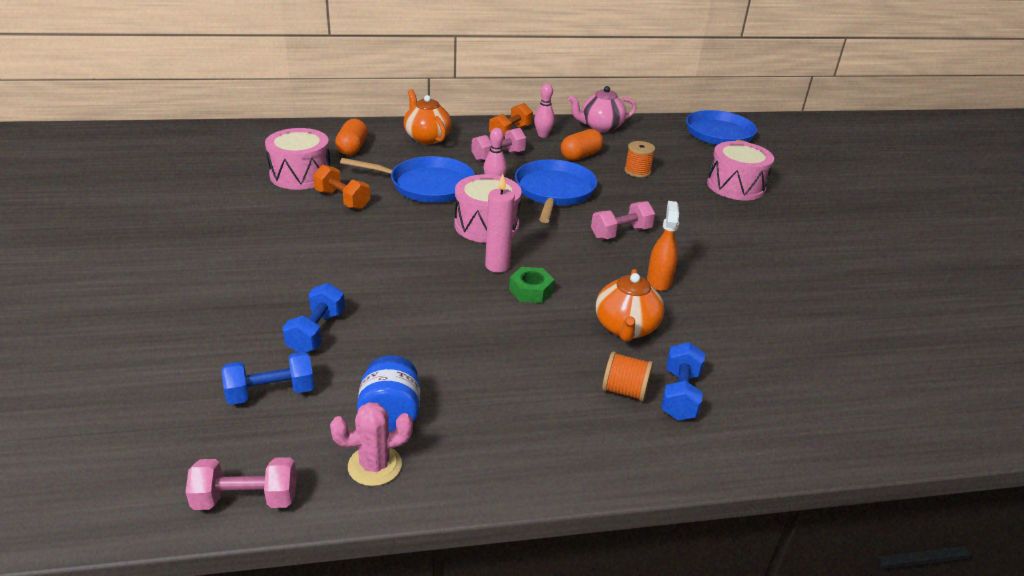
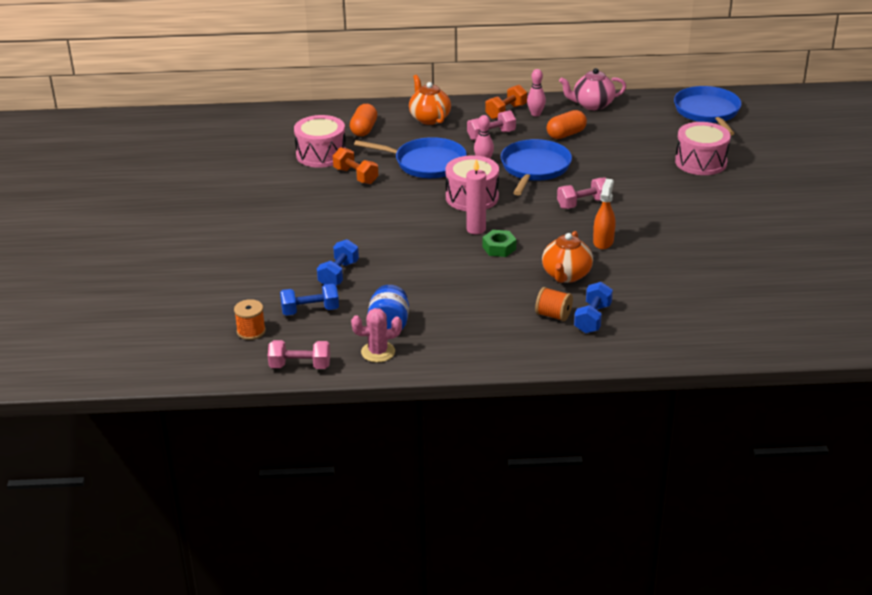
camera: 10 degrees right, 0 degrees up
(637, 171) = (614, 149): orange spool -> orange spool (251, 331)

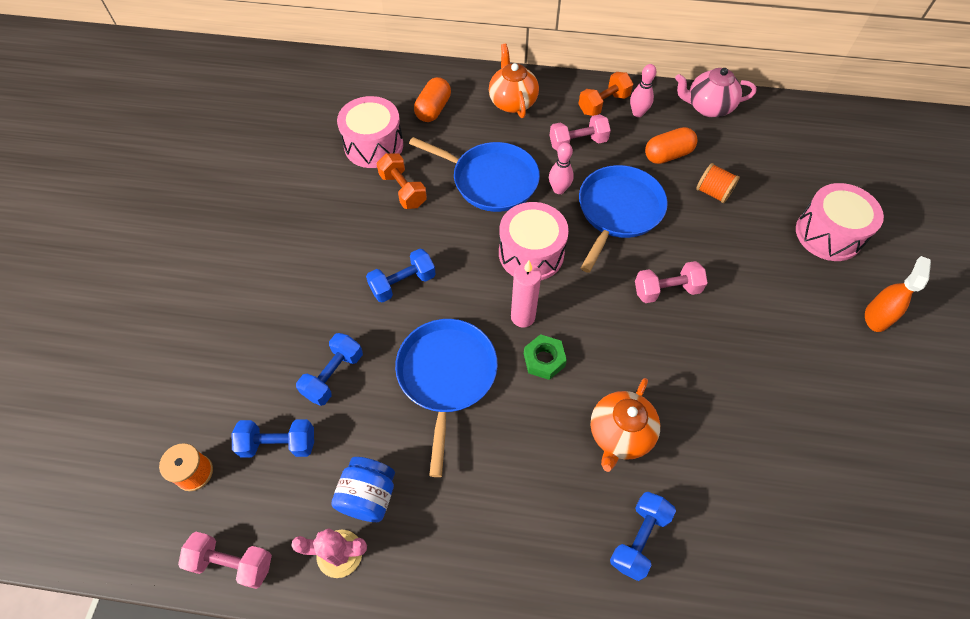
camera: 10 degrees right, 25 degrees up
(375, 224) = (403, 283): none -> blue dumbbell
(553, 315) = (587, 519): orange spool -> orange spool (713, 192)
(603, 241) = (680, 372): orange spray bottle -> orange spray bottle (876, 317)
(708, 112) = (848, 141): blue pan -> blue pan (446, 376)

